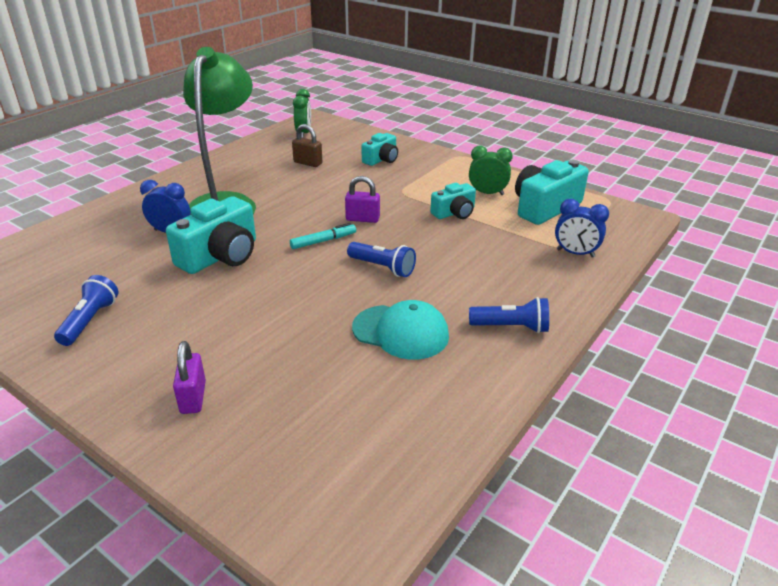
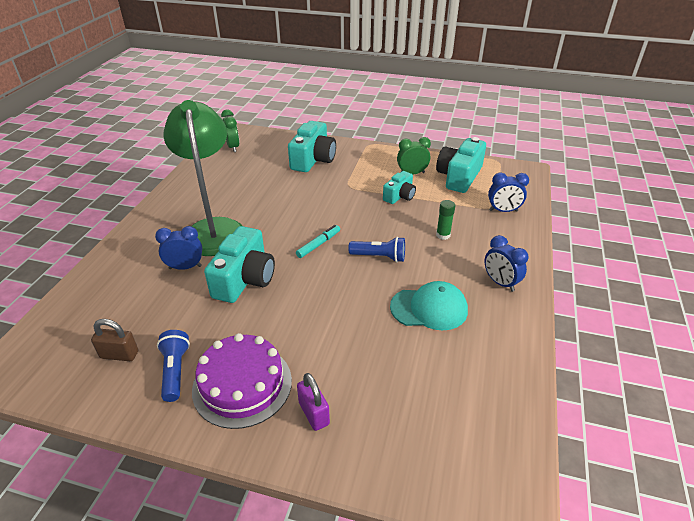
camera: 20 degrees left, 5 degrees up
(143, 350) = (242, 384): none -> purple cake
(308, 163) = (256, 175): brown padlock -> brown padlock (119, 355)
(362, 219) = (335, 217): purple padlock -> none
(381, 159) = (313, 159): turquoise camera -> turquoise camera, size x1.70
(476, 262) = (443, 235): none -> green glue stick
(511, 327) = (500, 283): blue flashlight -> blue clock

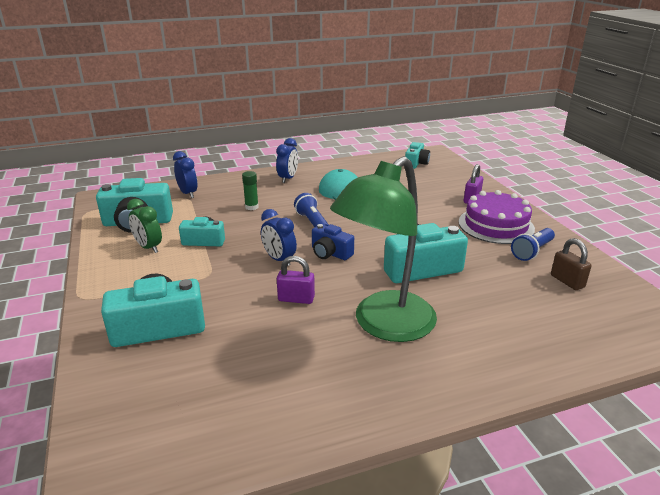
camera: 125 degrees left, 10 degrees down
(185, 267) = (455, 308): blue clock -> blue clock (279, 259)
(233, 147) = (168, 438): green clock -> none
(281, 208) = (296, 299): none -> purple padlock
(318, 244) = (330, 253): turquoise marker -> blue camera
(476, 440) = (416, 163): none -> turquoise camera

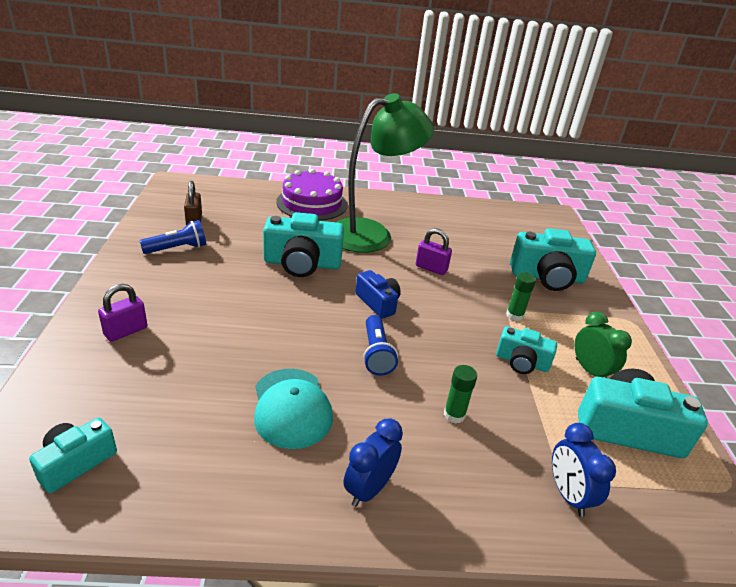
camera: 165 degrees left, 5 degrees up
(205, 273) = (514, 315): none -> green glue stick
(279, 259) = (435, 310): blue clock -> none
(496, 225) = (162, 284): purple cake -> purple cake (312, 203)

